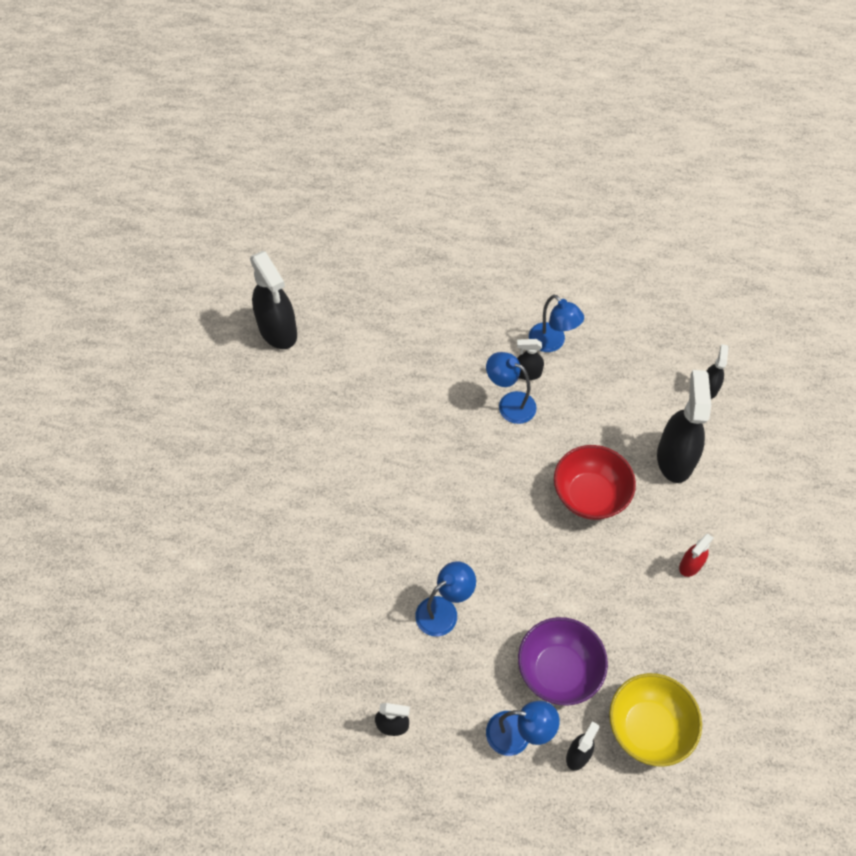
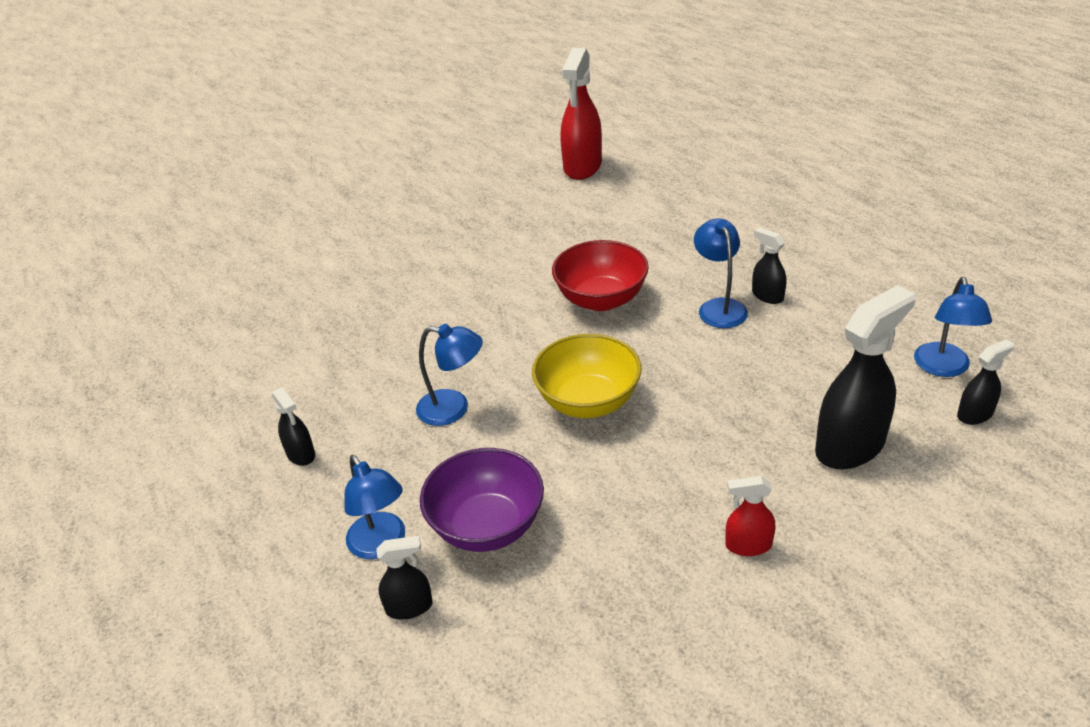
camera: 50 degrees right, 20 degrees down
(278, 330) = (582, 167): black spray bottle -> red spray bottle
(552, 343) = (824, 288): blue lamp -> blue lamp (943, 368)
(590, 495) = (709, 417): red bowl -> red bowl (601, 299)
(648, 727) = (507, 646): yellow bowl -> yellow bowl (588, 402)

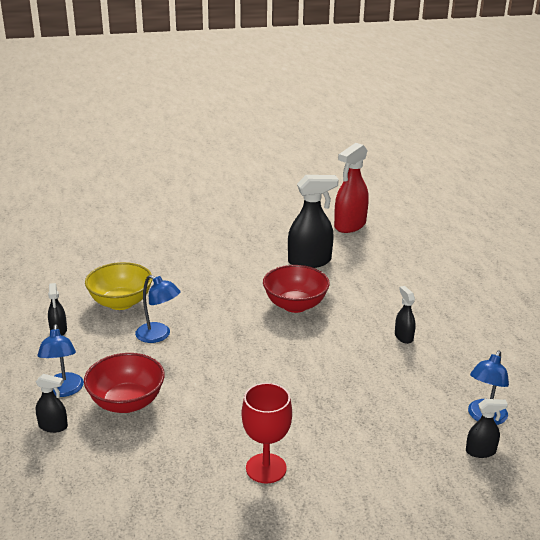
camera: 20 degrees right, 10 degrees down
(487, 526) = (126, 402): purple bowl -> red bowl
(588, 402) = (238, 358): yellow bowl -> yellow bowl (121, 302)
(719, 307) = (366, 333): blue lamp -> none
(748, 545) = (266, 468): red spray bottle -> red goblet
(850, 446) = (379, 439): black spray bottle -> black spray bottle (310, 261)

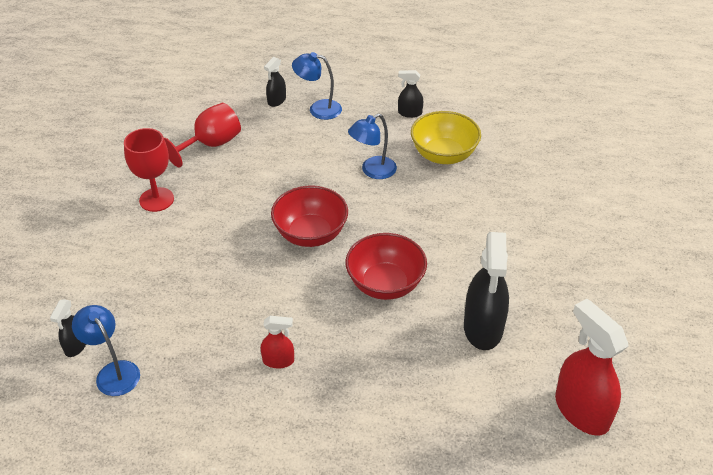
camera: 110 degrees right, 15 degrees up
(126, 402) = (283, 139): red bowl -> red bowl (310, 234)
(154, 456) = (211, 145): none -> red goblet
(403, 337) = (278, 361): black spray bottle -> red spray bottle

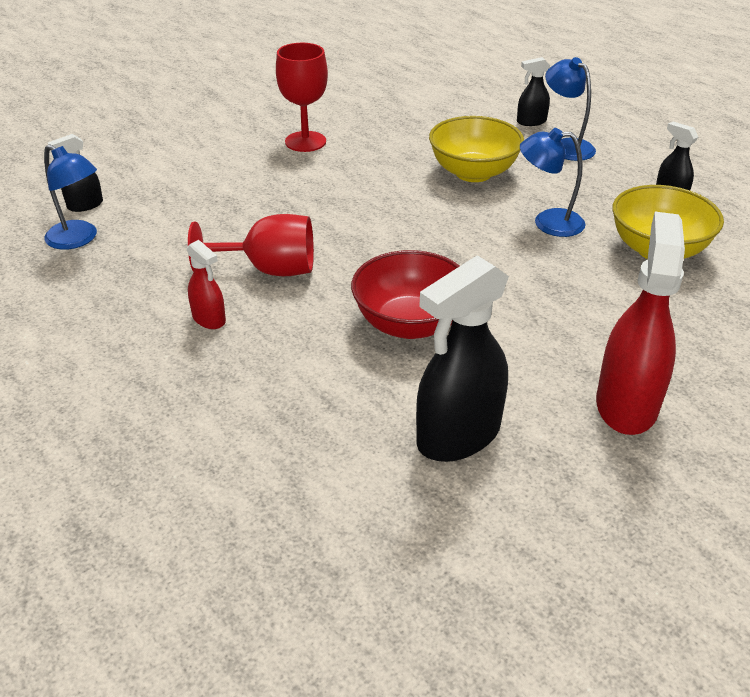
camera: 45 degrees right, 5 degrees down
(113, 372) = (78, 239): blue lamp -> blue lamp turned 120 degrees clockwise
(211, 145) = (414, 126): red goblet -> red goblet (269, 270)
(291, 160) = (473, 173): none -> yellow bowl
(310, 234) = (400, 239): red bowl -> none
(581, 410) = (453, 615): red spray bottle -> red spray bottle (626, 404)

